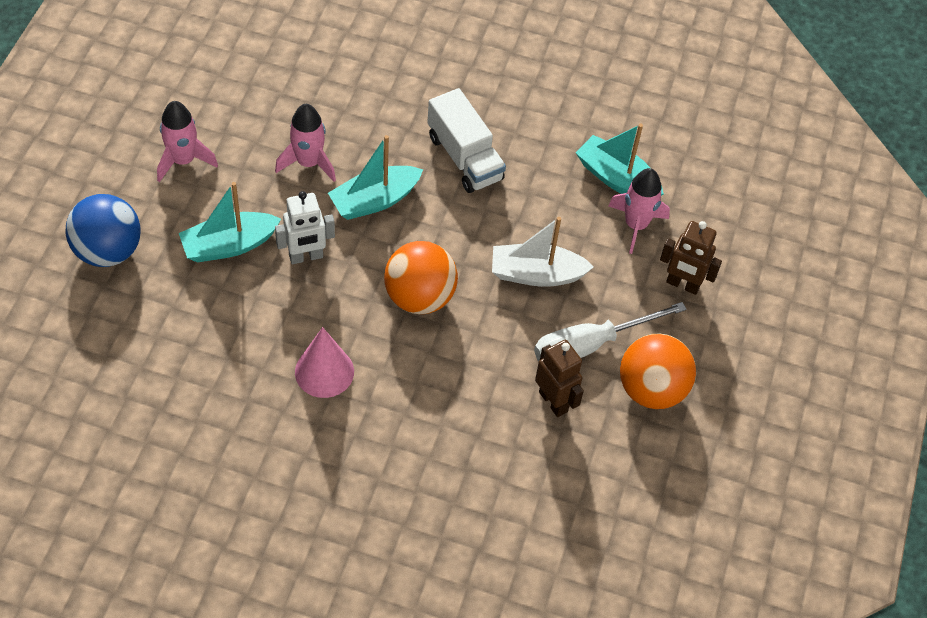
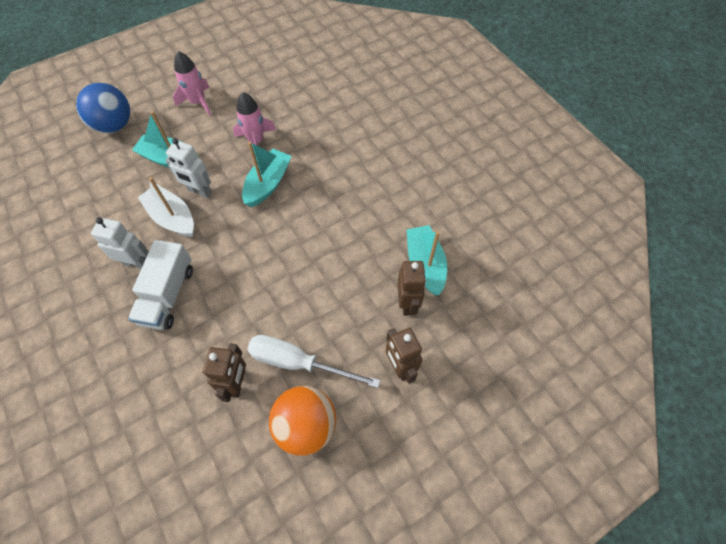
camera: 45 degrees right, 5 degrees up
(324, 371) = (136, 263): pink cone -> white robot
(374, 200) = (268, 184): turquoise boat -> turquoise boat turned 105 degrees clockwise
(420, 297) = (232, 256): orange ball -> none
(464, 158) = (343, 191): white truck -> white truck (168, 295)
(536, 274) = (312, 291): white boat -> white boat (172, 218)
(635, 225) = (407, 303): pink rocket -> brown robot

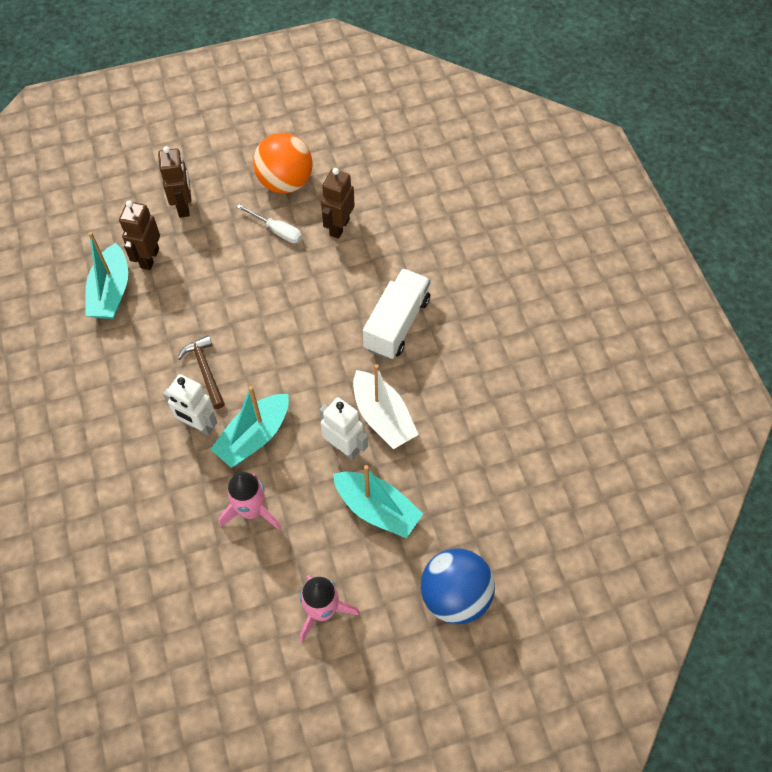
camera: 165 degrees left, 0 degrees up
(136, 263) = (429, 368): white robot -> white robot (199, 425)
(298, 362) = (277, 231): white screwdriver -> white screwdriver, size x0.57
(320, 220) = (205, 370): none -> brown hammer

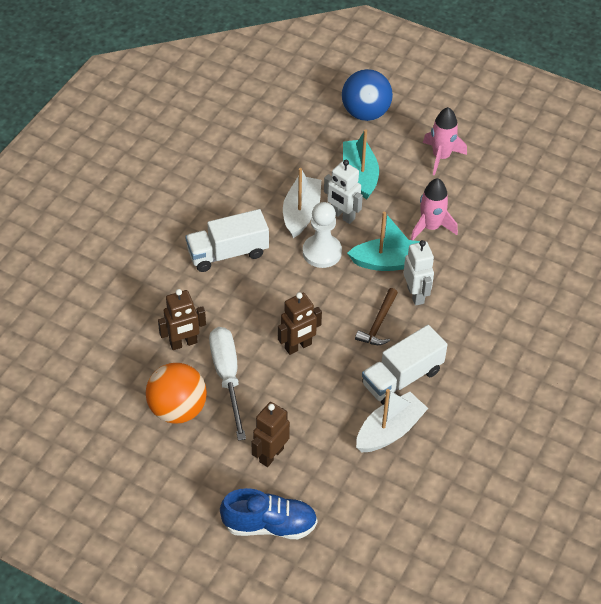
camera: 135 degrees left, 10 degrees down
(111, 292) = (389, 430): turquoise boat -> white boat
(136, 165) = (269, 525): none -> blue shoe
(140, 341) = (402, 377): none -> white truck
(149, 258) = (337, 434): brown robot -> brown robot (298, 346)
(277, 231) = (227, 377): white screwdriver -> white screwdriver, size x1.74
(322, 394) = (322, 252): none -> white pawn
(344, 447) = (342, 216): white robot -> white robot turned 45 degrees counterclockwise

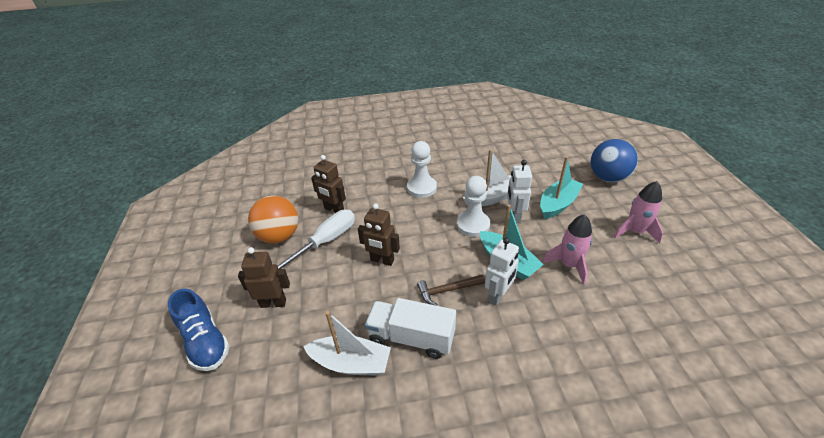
camera: 55 degrees right, 10 degrees down
(228, 253) = (421, 188): white truck -> white pawn

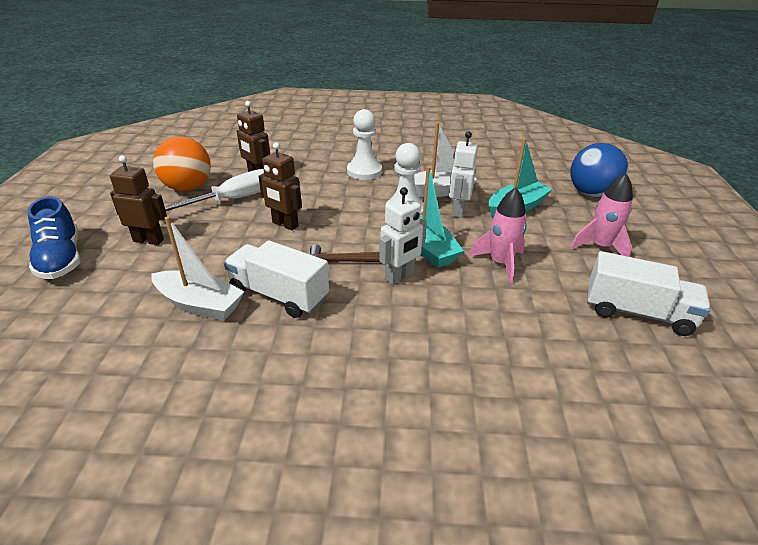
camera: 10 degrees right, 5 degrees down
(685, 292) = (637, 313): none -> white truck

